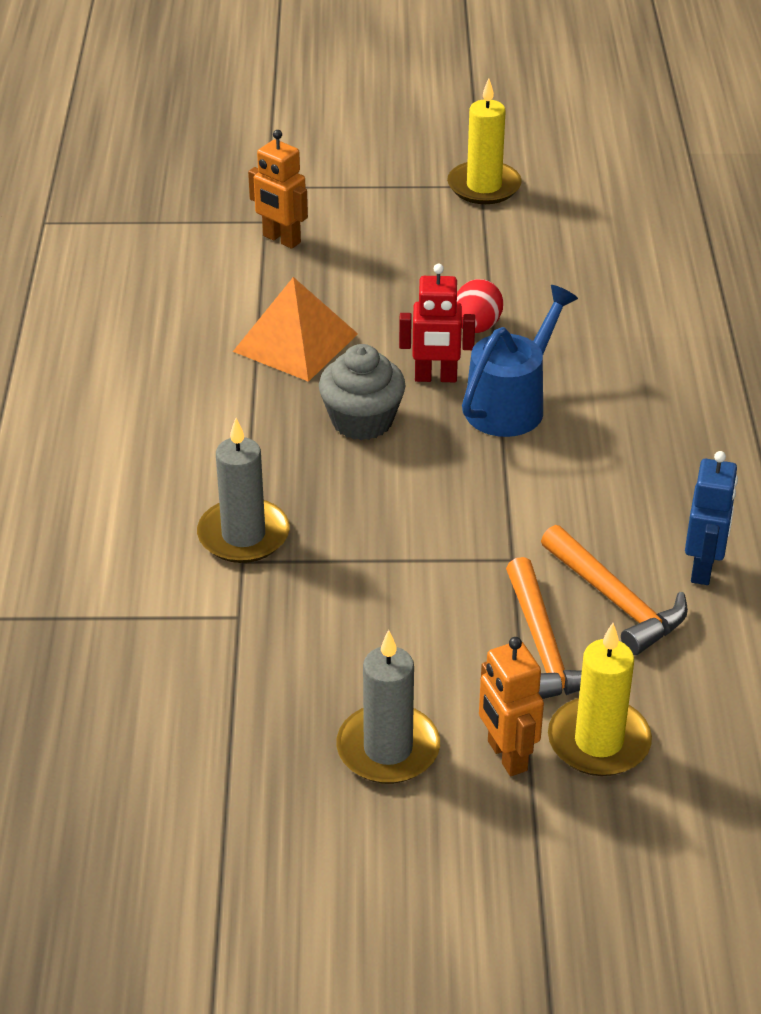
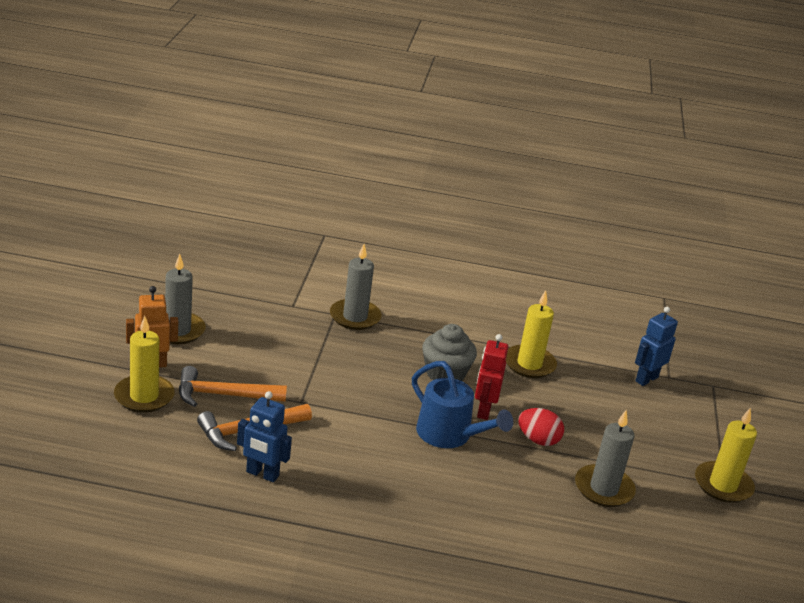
camera: 95 degrees right, 10 degrees down
(281, 239) = (646, 379): orange robot -> blue robot
(295, 342) = (529, 364): orange pyramid -> yellow candle
(546, 272) = (604, 489): none -> grey candle

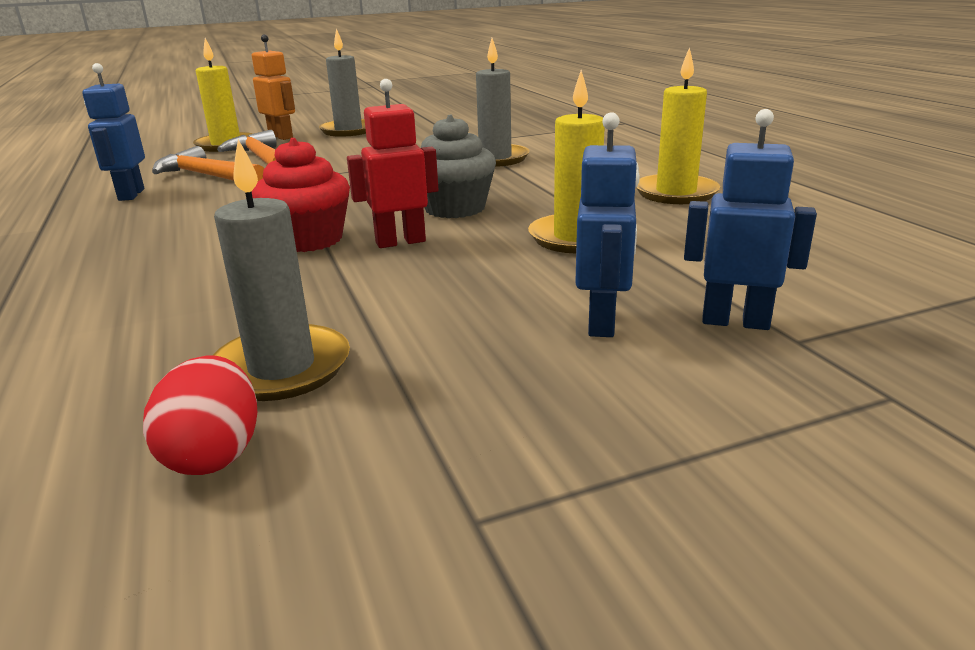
camera: 65 degrees right, 5 degrees down
(450, 435) = (308, 240): blue watering can -> red cupcake
(538, 440) = (372, 286): red egg -> red egg (214, 454)
(624, 404) = (602, 322): none -> blue robot
(723, 485) = (465, 519): yellow candle -> yellow candle (676, 193)

